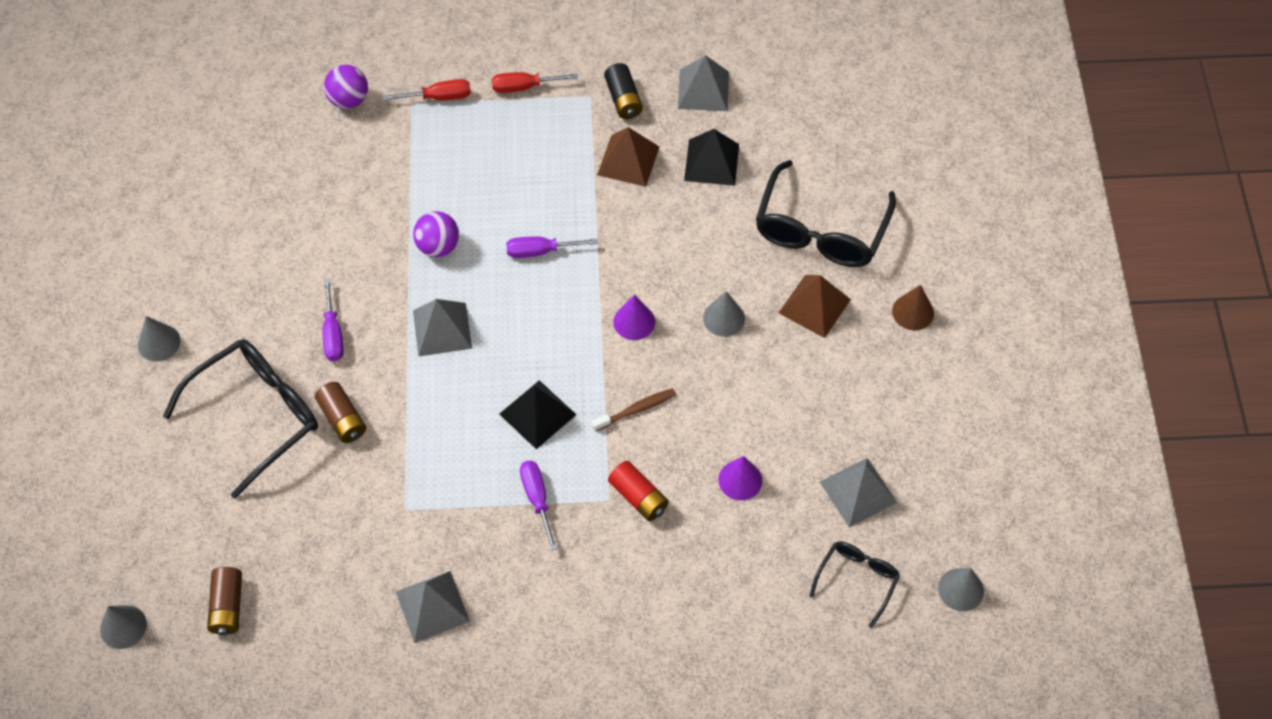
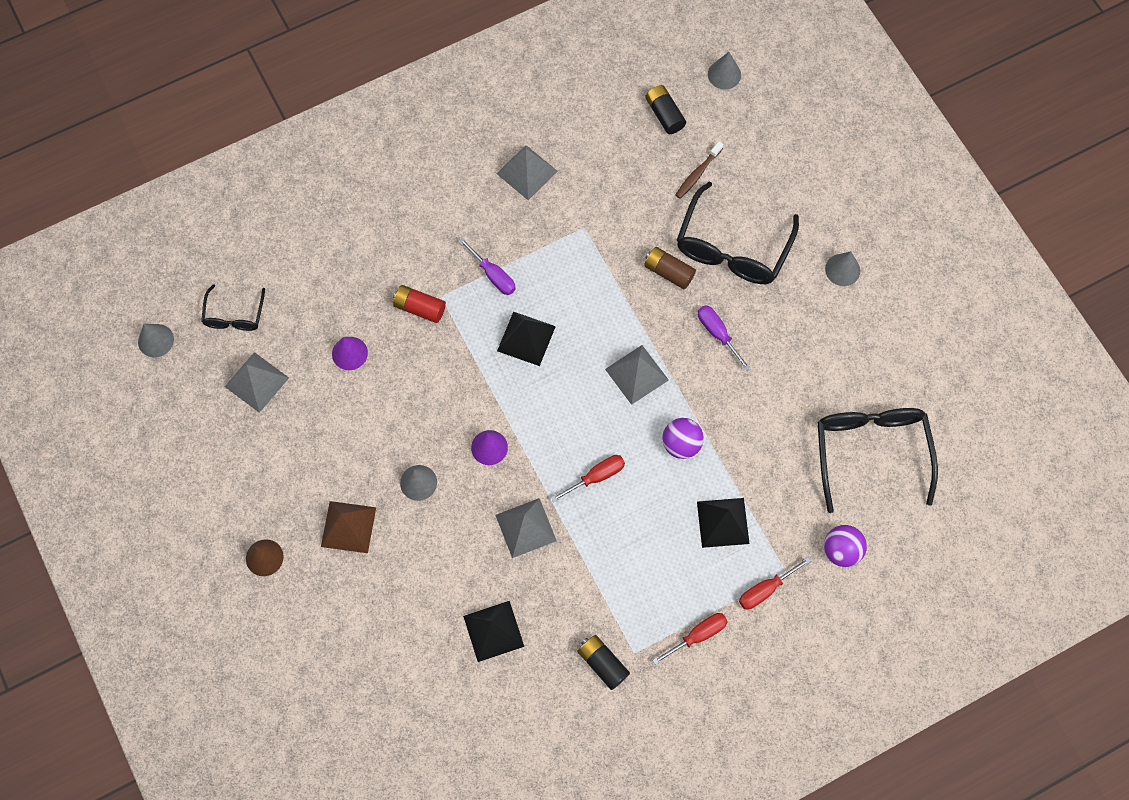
camera: 155 degrees right, 10 degrees up
(228, 606) = (664, 115): brown battery -> black battery
(442, 164) = (722, 522): none -> black pyramid
(540, 251) = (596, 477): purple screwdriver -> red screwdriver
(628, 160) = (567, 599): brown pyramid -> none
(636, 409) = (453, 374): brown toothbrush -> brown toothbrush (697, 174)
(703, 90) = (535, 708): grey pyramid -> grey pyramid (525, 528)
(821, 229) = (370, 604): black glasses -> black glasses (870, 452)

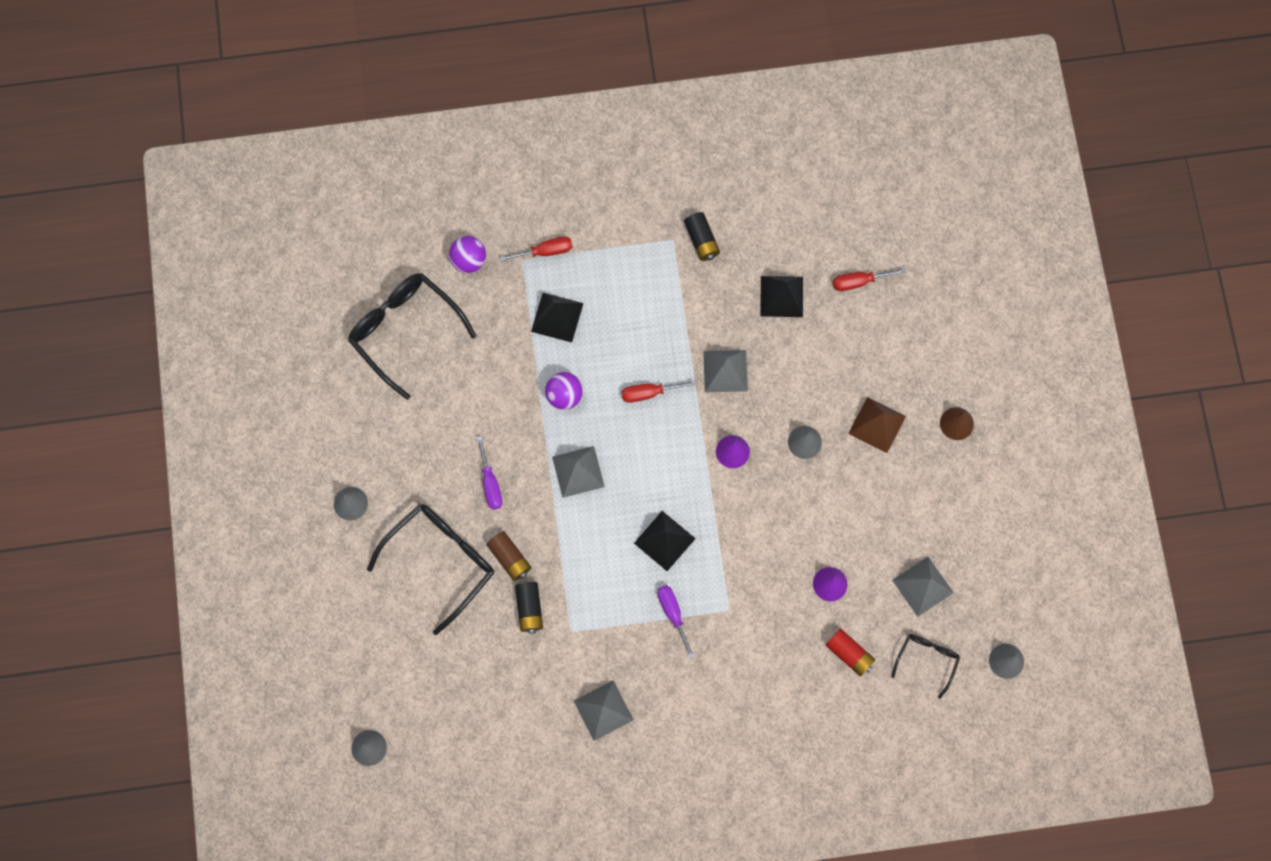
camera: 160 degrees left, 5 degrees up
(420, 308) = (752, 605): red battery -> red battery (849, 654)
(664, 115) = (446, 724): black battery -> black battery (529, 609)
(697, 174) = (441, 648): brown toothbrush -> none
(698, 635) = (616, 235): red screwdriver -> red screwdriver (859, 282)
(870, 452) = (405, 331): black glasses -> black glasses turned 120 degrees clockwise

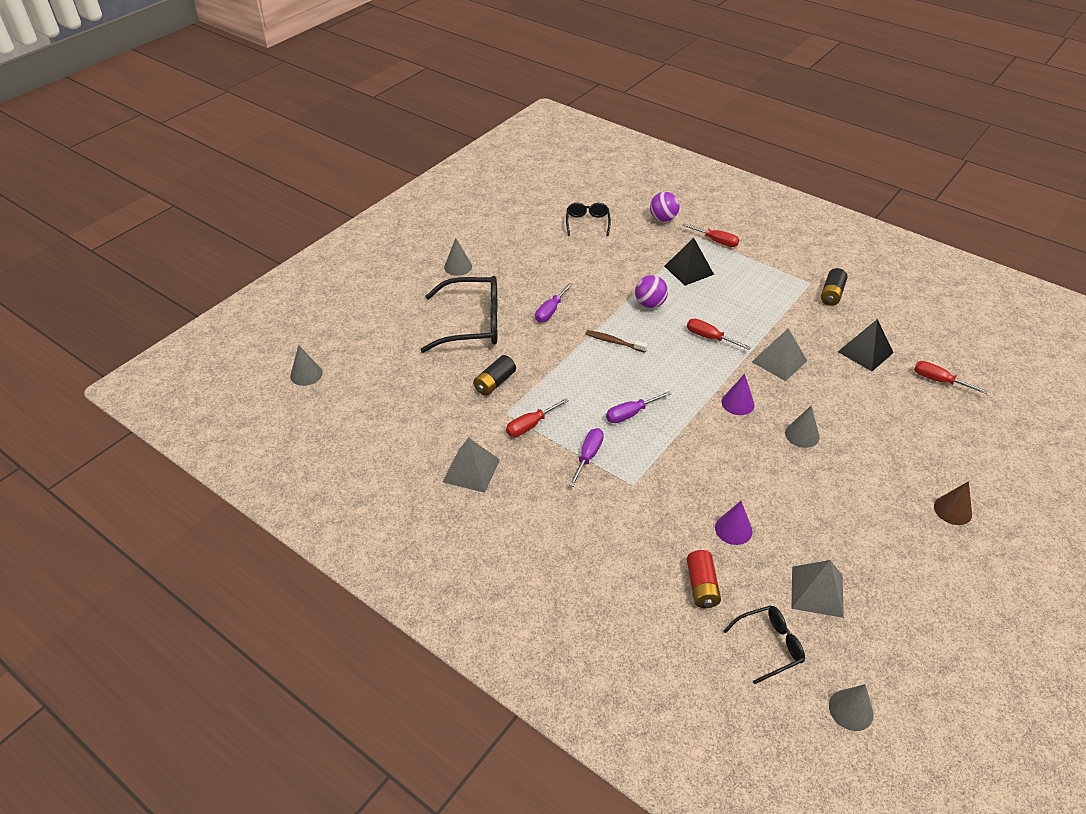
camera: 45 degrees right, 30 degrees down
(405, 331) = (587, 223): black glasses -> black glasses, size x0.53
(510, 558) = (515, 351): brown battery -> none
(578, 471) = (614, 342): grey pyramid -> brown toothbrush
(602, 625) = (530, 425): none -> red screwdriver
(664, 540) = (630, 414): black pyramid -> purple screwdriver
(877, 425) = (875, 464): brown pyramid -> none

